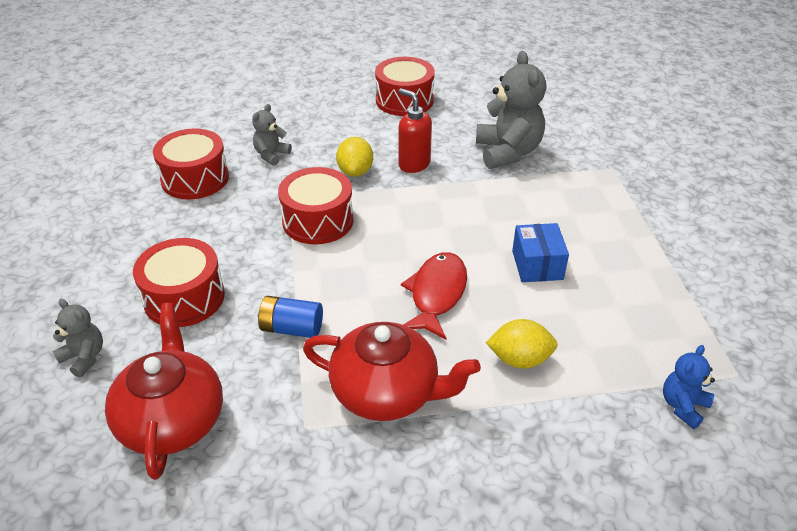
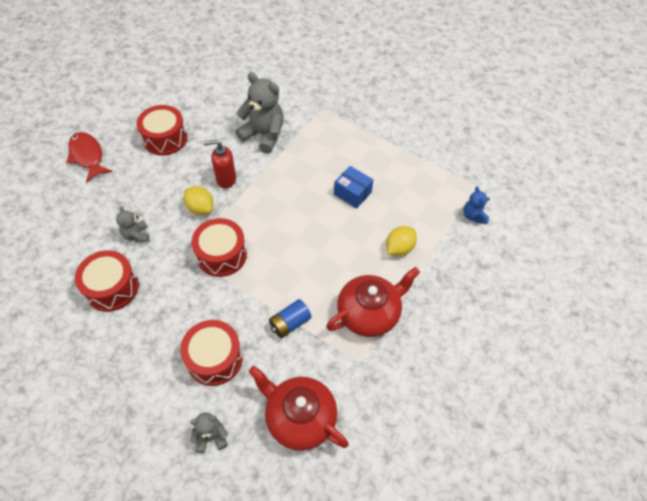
camera: 50 degrees left, 15 degrees up
(436, 294) = (329, 246): red fish -> red fish (87, 156)

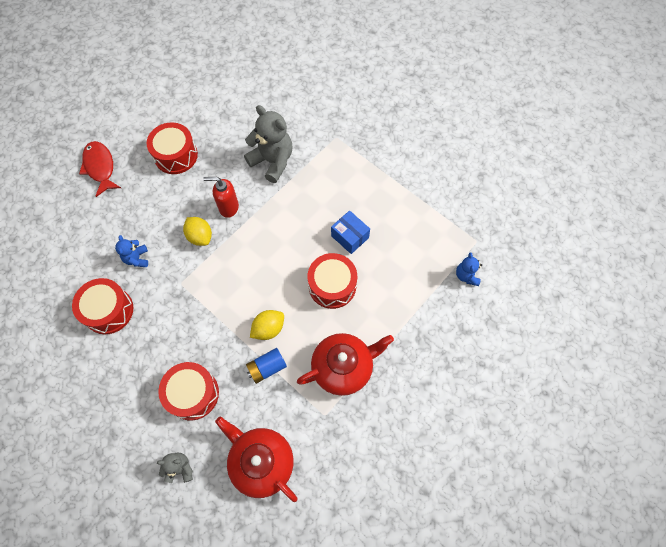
camera: 10 degrees right, 10 degrees up
(136, 235) = (137, 258): grey teddy bear -> blue teddy bear
(221, 255) = (213, 289): red drum -> red drum (332, 286)
(399, 248) = (385, 302): yellow lemon -> yellow lemon (268, 329)

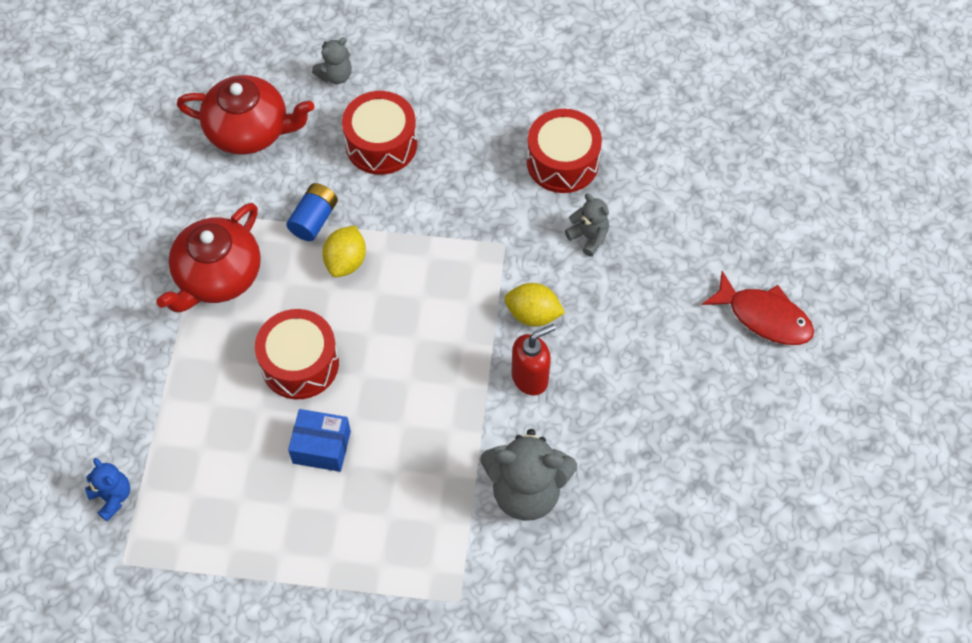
camera: 145 degrees right, 5 degrees down
(137, 258) = (588, 237): blue teddy bear -> grey teddy bear
(176, 155) = (678, 404): red drum -> none

